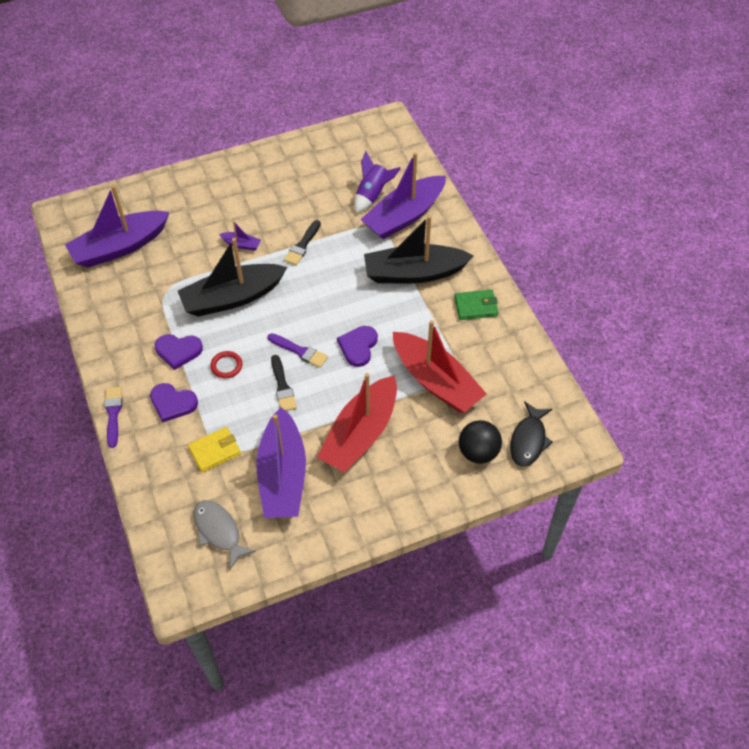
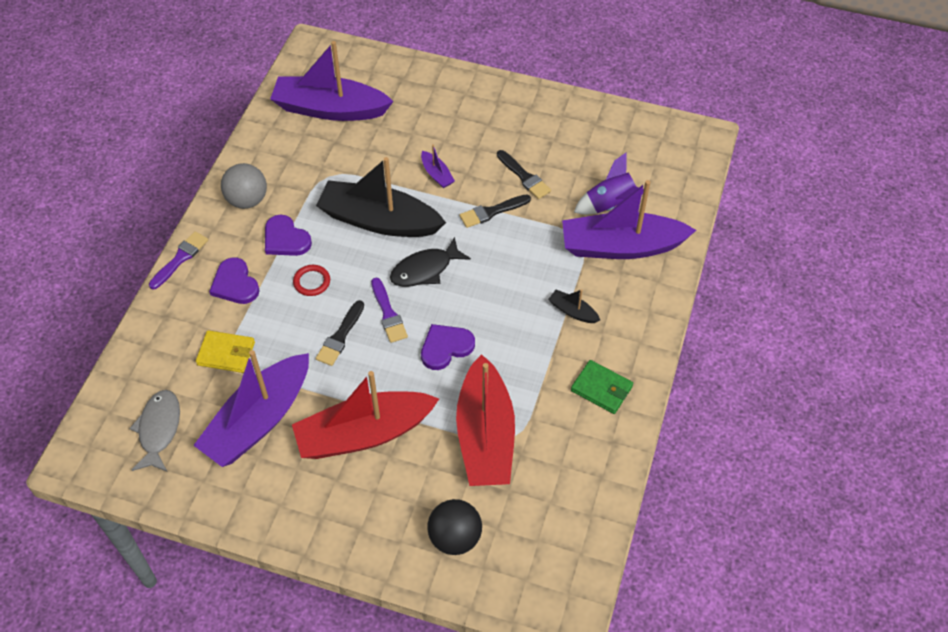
camera: 40 degrees right, 0 degrees up
(122, 344) = (247, 200): none -> grey ball
(301, 211) = (524, 177): none -> black brush
(414, 273) = (572, 311): black boat -> black boat, size x0.41
(528, 440) = (517, 565): black fish -> black fish (425, 270)

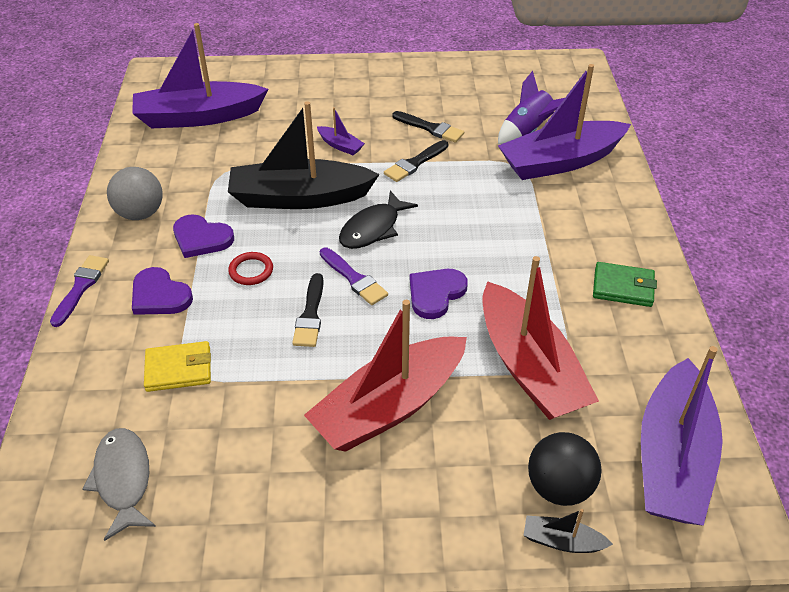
camera: 20 degrees left, 10 degrees down
(259, 420) = (252, 430): purple boat -> purple boat (672, 459)
(572, 311) = (549, 227): black boat -> black boat (562, 541)

